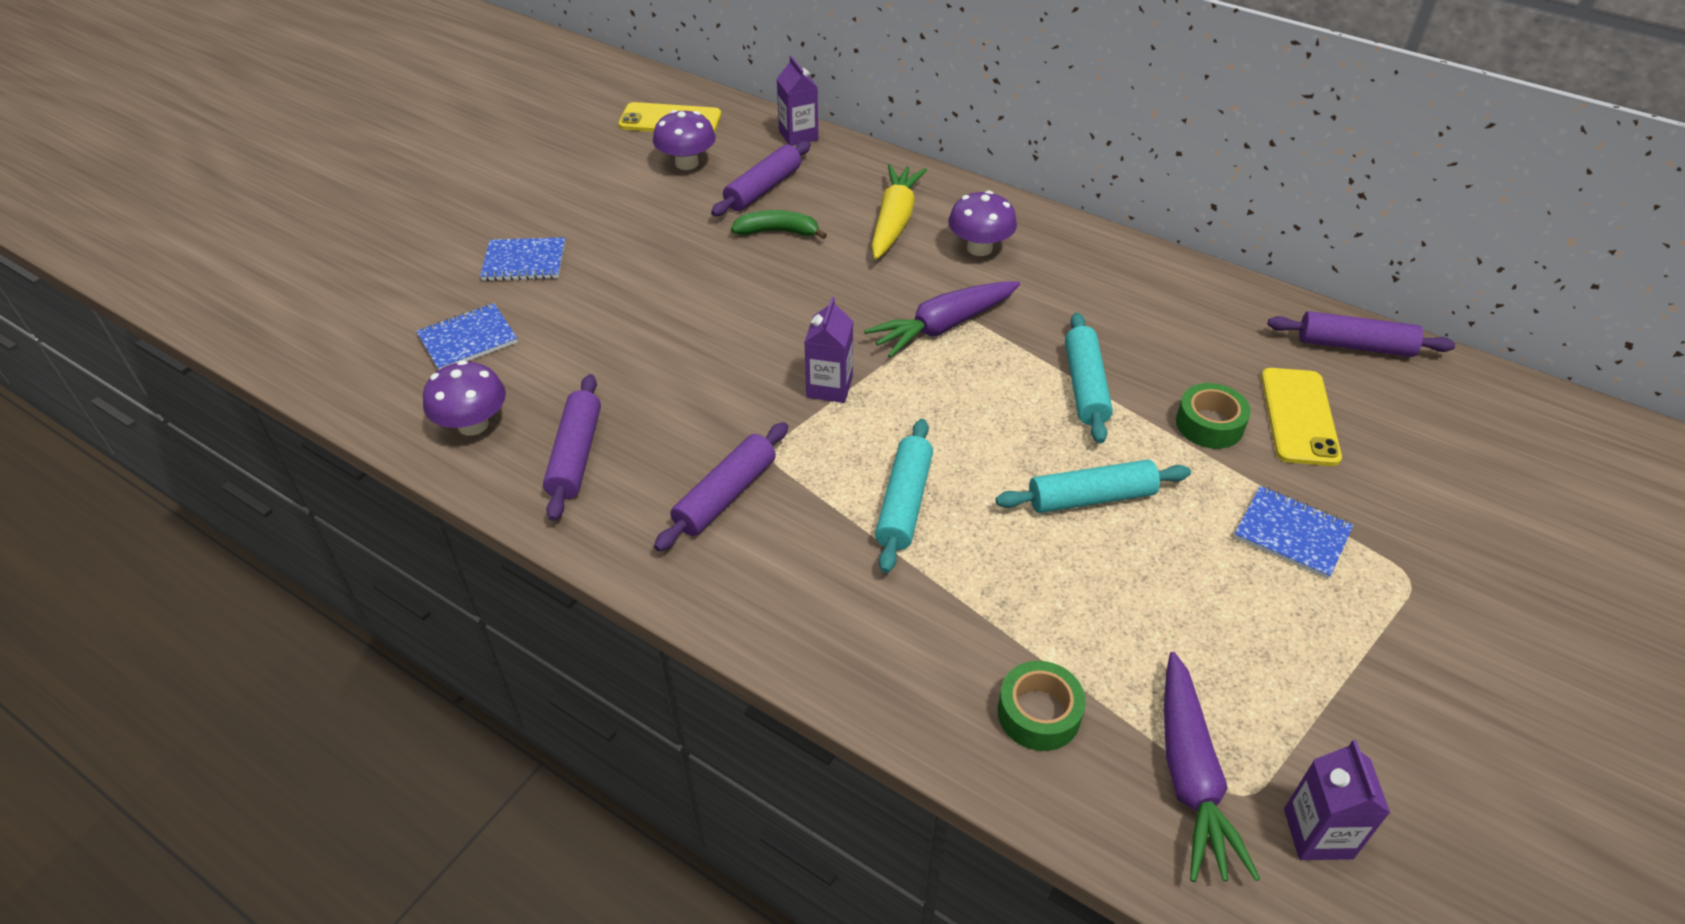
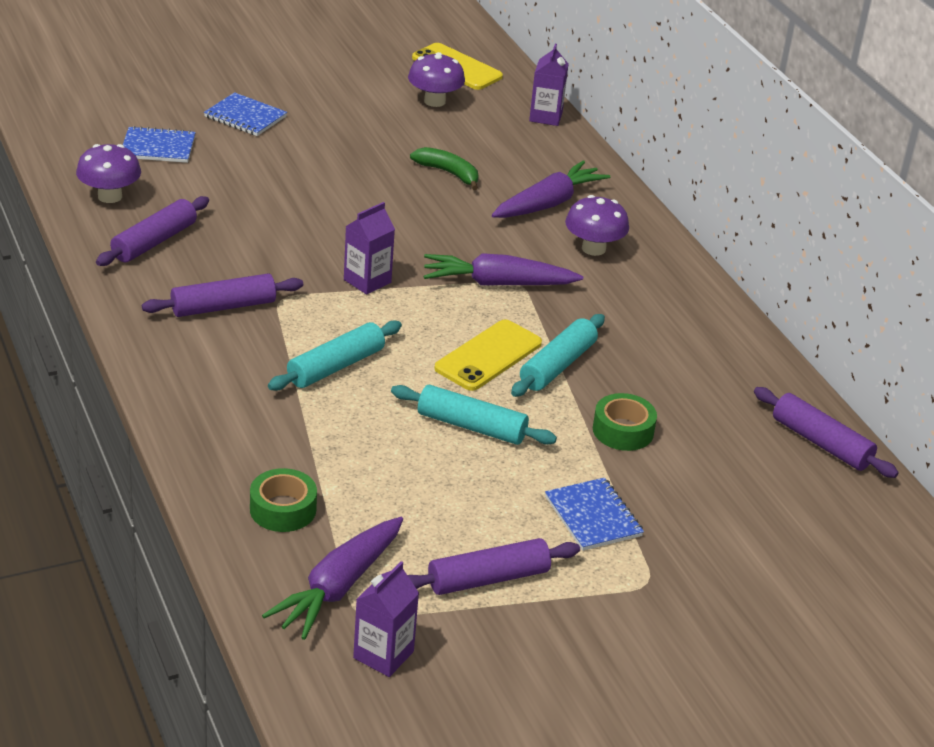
camera: 30 degrees right, 10 degrees down
(763, 189) = (472, 141): purple rolling pin -> purple rolling pin (488, 579)
(894, 221) = (548, 203): yellow carrot -> purple carrot
(1299, 417) = (703, 460): yellow phone -> yellow phone (488, 356)

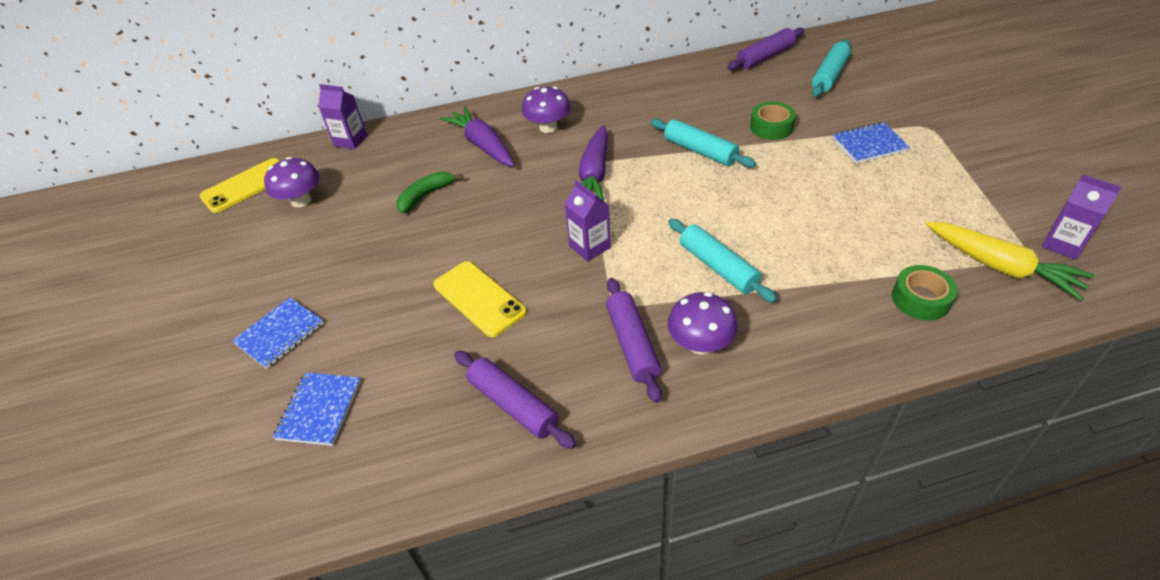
camera: 75 degrees left, 10 degrees up
(110, 196) = (414, 452): purple mushroom -> purple mushroom (700, 344)
(338, 587) = (1001, 267): purple carrot -> yellow carrot
(471, 426) = (783, 194): turquoise rolling pin -> turquoise rolling pin (829, 75)
(488, 356) = (692, 183): yellow phone -> yellow phone (479, 298)
(488, 579) = (955, 192): purple rolling pin -> none

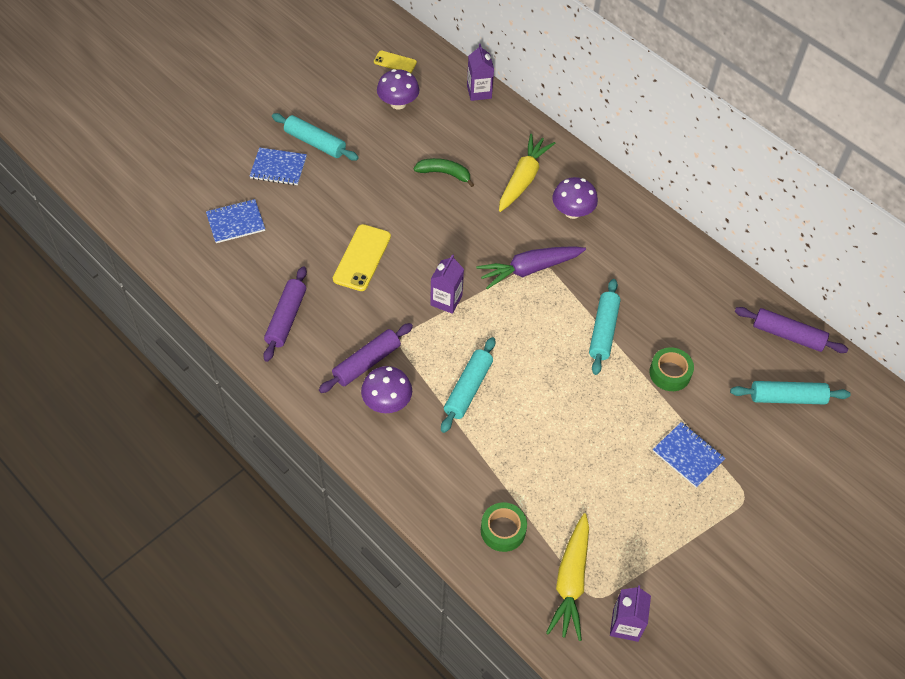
camera: 55 degrees right, 10 degrees up
(246, 186) = (395, 62): yellow phone -> yellow phone, size x0.60
(279, 286) = (315, 143): none -> turquoise rolling pin
(482, 145) = (523, 179): purple carrot -> yellow carrot

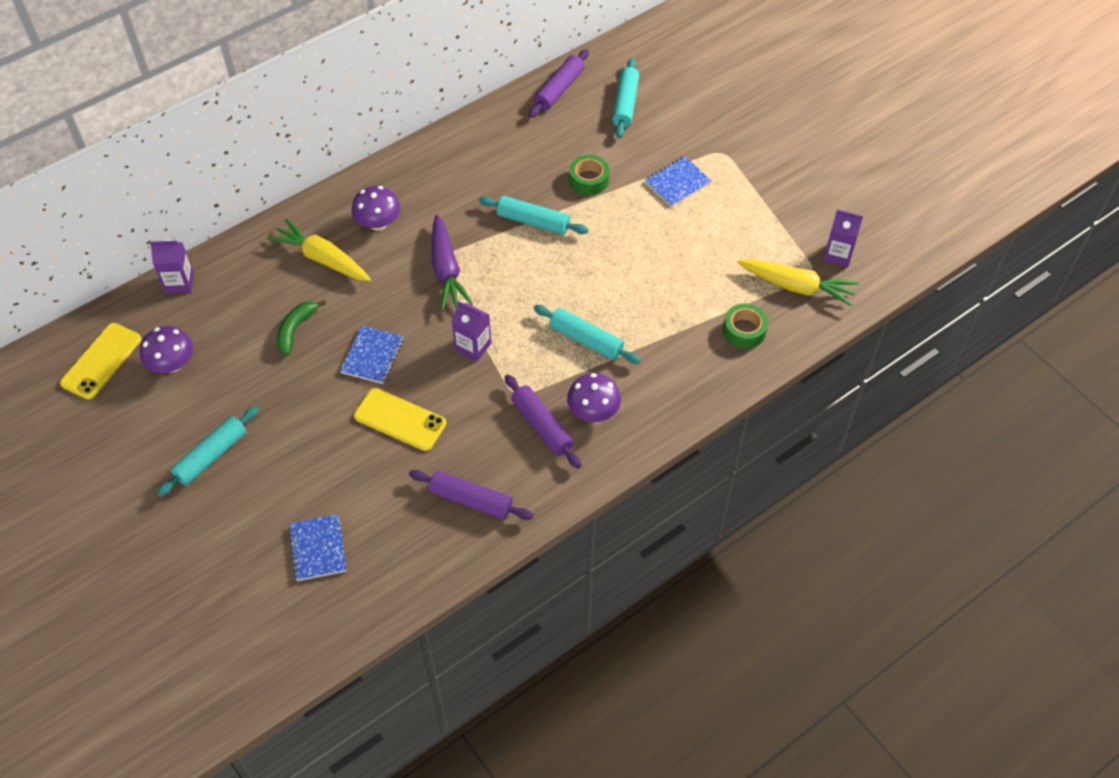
camera: 80 degrees left, 0 degrees up
(278, 168) = (241, 498): blue notebook -> blue notebook (372, 356)
(395, 62) = (101, 361): yellow phone -> yellow phone, size x1.67

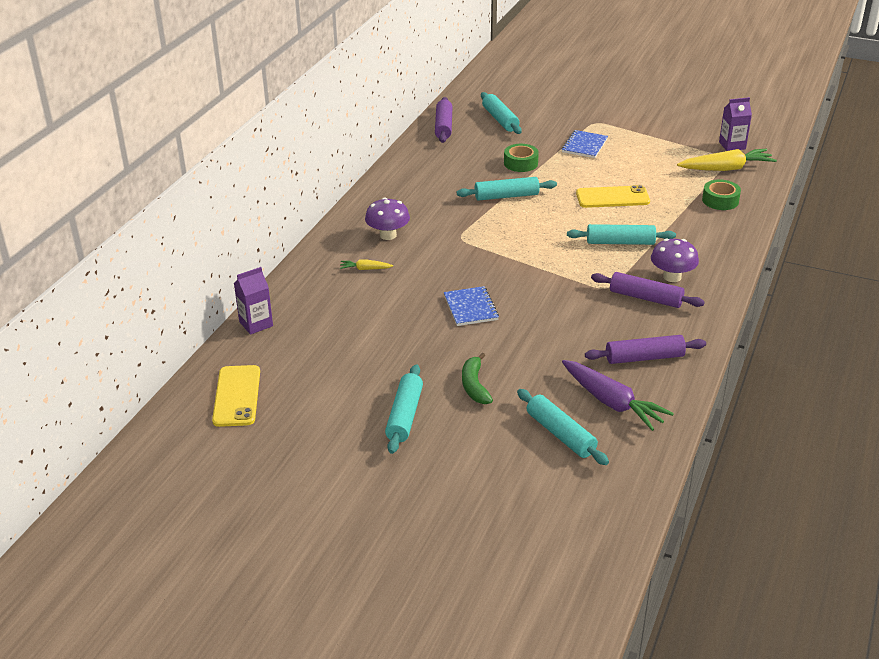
camera: 30 degrees left, 20 degrees down
(172, 364) = (305, 374): purple mushroom -> none
(296, 329) = (390, 315): green banana -> green banana (474, 385)
(318, 548) = (560, 434): blue notebook -> turquoise rolling pin
(322, 259) = (365, 269): yellow carrot -> yellow carrot, size x0.47
(400, 420) = (535, 335): yellow phone -> yellow phone (612, 197)
(446, 270) = (472, 242): purple carrot -> purple carrot (612, 402)
(473, 347) = (542, 275): purple carton -> none

